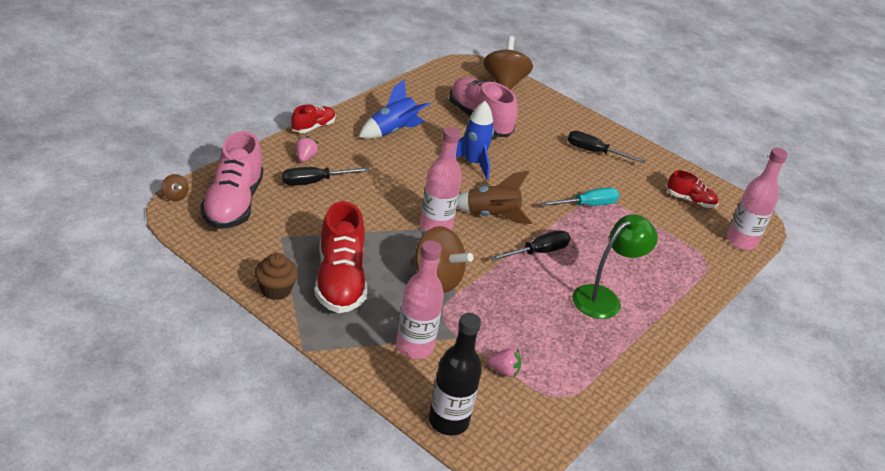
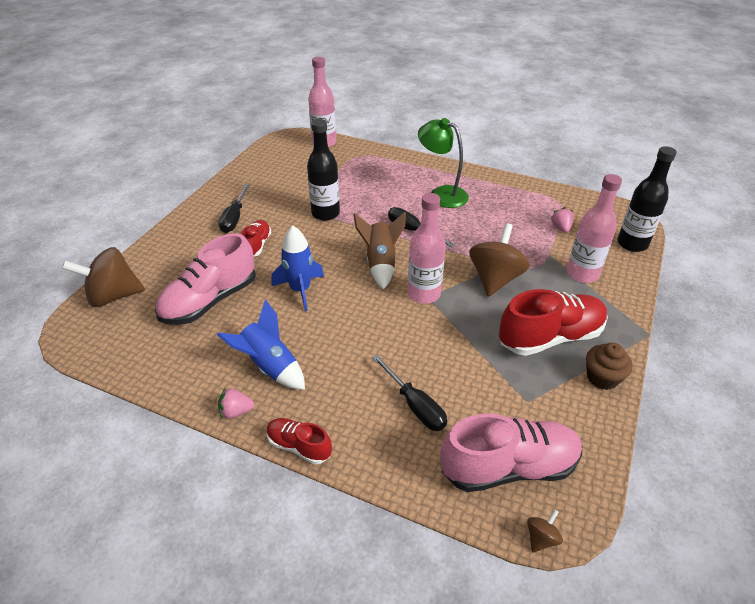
camera: 100 degrees left, 5 degrees up
(305, 158) = (373, 430): pink strawberry -> pink strawberry (236, 411)
(587, 205) = (325, 213): turquoise screwdriver -> black bottle
(690, 200) = (283, 165): red shoe -> red shoe (257, 245)

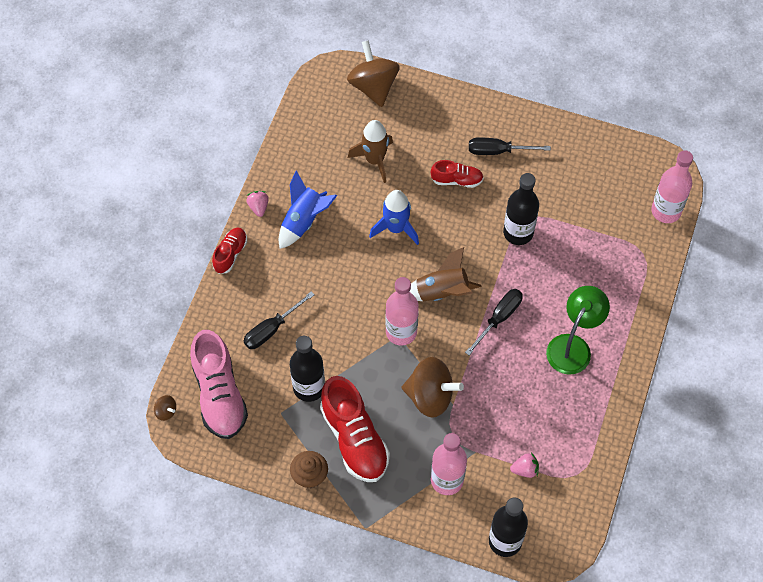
camera: 85 degrees right, 20 degrees up
(210, 301) = (375, 160): pink shoe -> brown rocket
(492, 373) = (309, 387): none -> black bottle

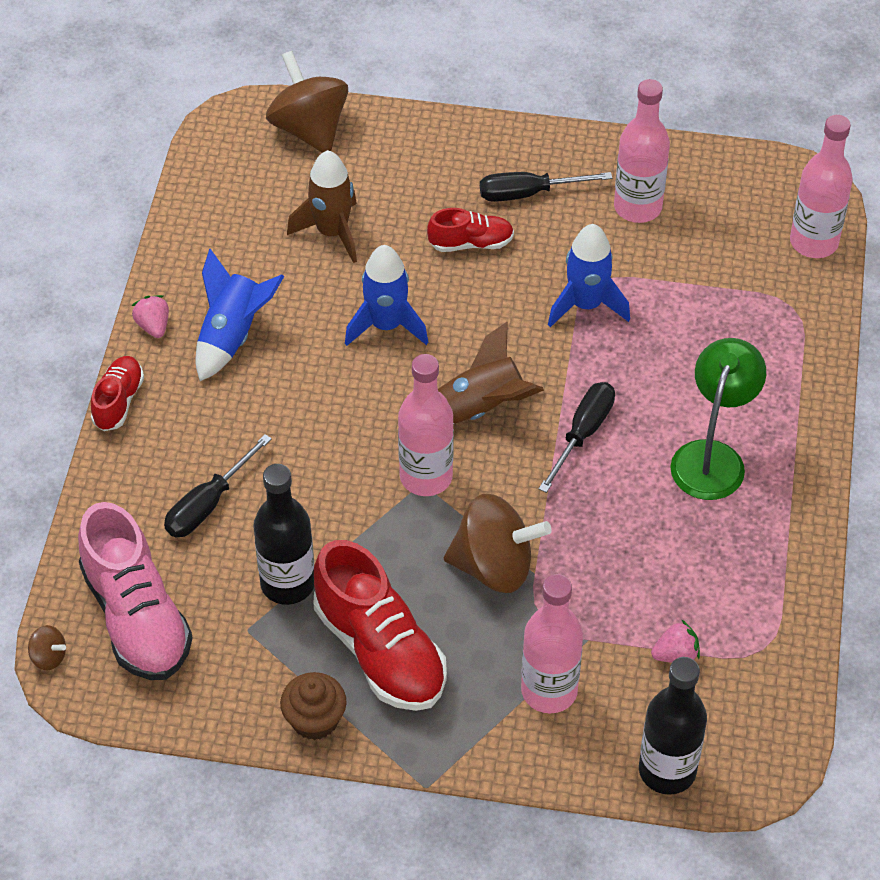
camera: 10 degrees left, 10 degrees down
(518, 233) = (586, 305): black bottle -> blue rocket
(563, 170) = (637, 207): none -> pink bottle

